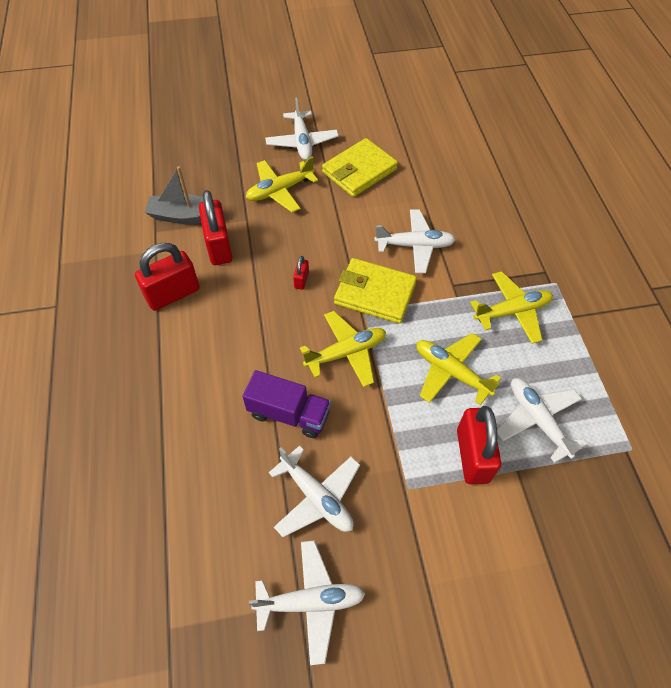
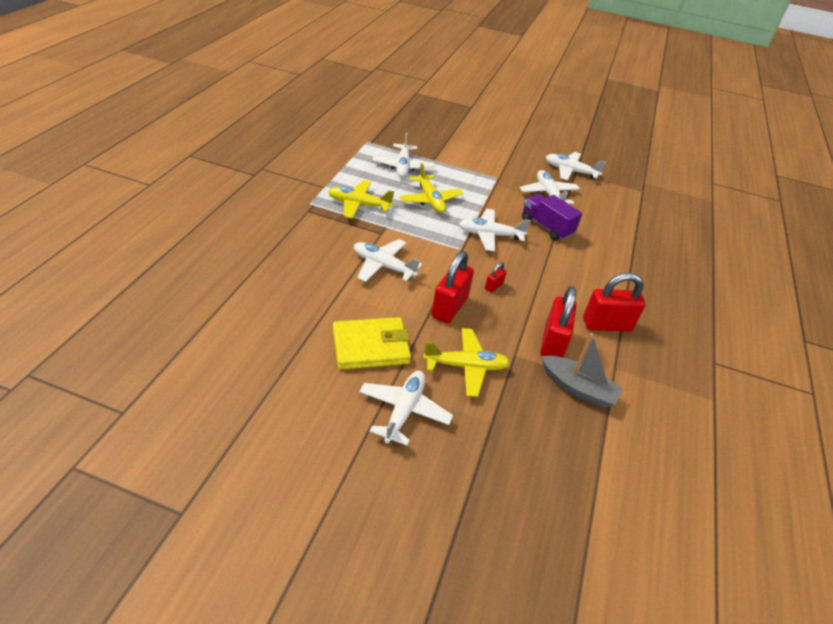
camera: 155 degrees left, 15 degrees down
(346, 353) = (490, 235): yellow plane -> white plane
(375, 293) = (443, 254): yellow wallet -> none
(472, 455) = (452, 172): red padlock -> red padlock (449, 307)

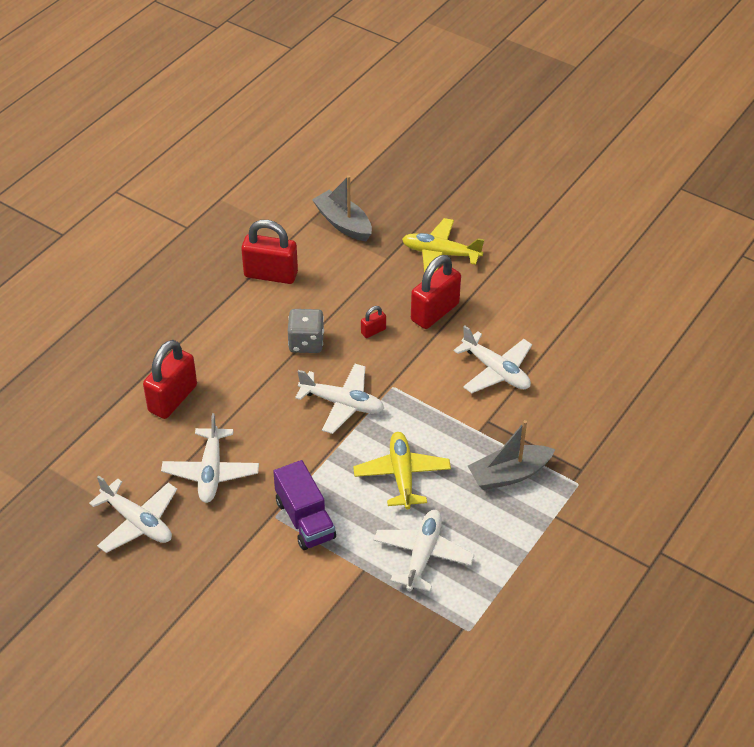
camera: 160 degrees left, 5 degrees up
(359, 205) = (509, 474): yellow plane -> grey boat
(370, 346) = (528, 282): yellow wallet -> none
(404, 411) = (509, 226): white plane -> none
(540, 272) = (306, 342): none -> grey dice
(546, 227) = (254, 410): purple truck -> purple truck (305, 519)
(552, 343) = (342, 264): red padlock -> red padlock (173, 399)

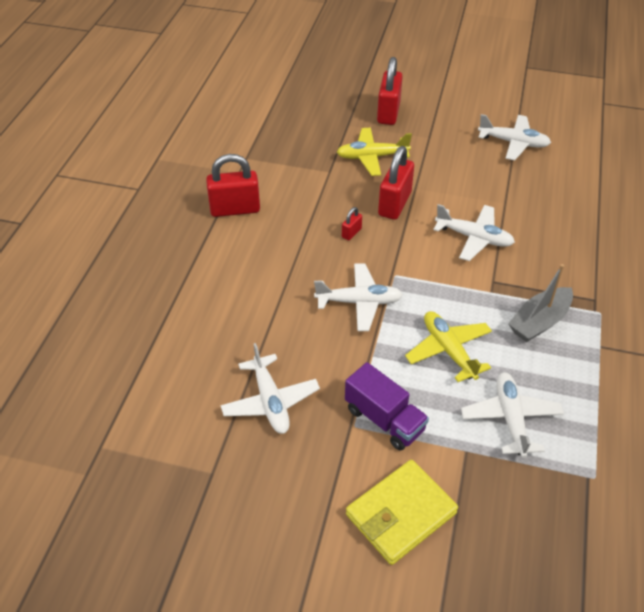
camera: 20 degrees left, 0 degrees up
(137, 522) = (221, 475): white plane -> white plane (513, 143)
(173, 399) = (198, 342): red padlock -> red padlock (388, 113)
(274, 603) = (400, 514): none -> yellow wallet
(306, 342) = (297, 258): grey dice -> none
(343, 223) = (276, 153): grey boat -> none

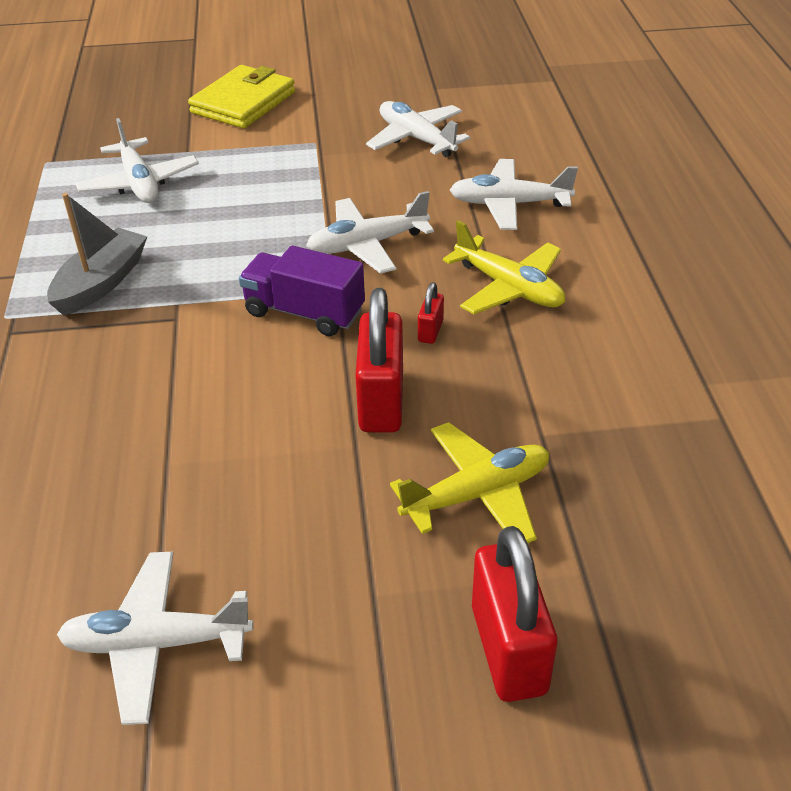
camera: 160 degrees right, 5 degrees down
(235, 209) = (646, 318): red padlock -> none
(384, 419) = (284, 153): purple truck -> purple truck (304, 312)
(448, 350) = (226, 224): yellow plane -> yellow plane (509, 288)
(474, 238) = (217, 377): white plane -> white plane (509, 204)

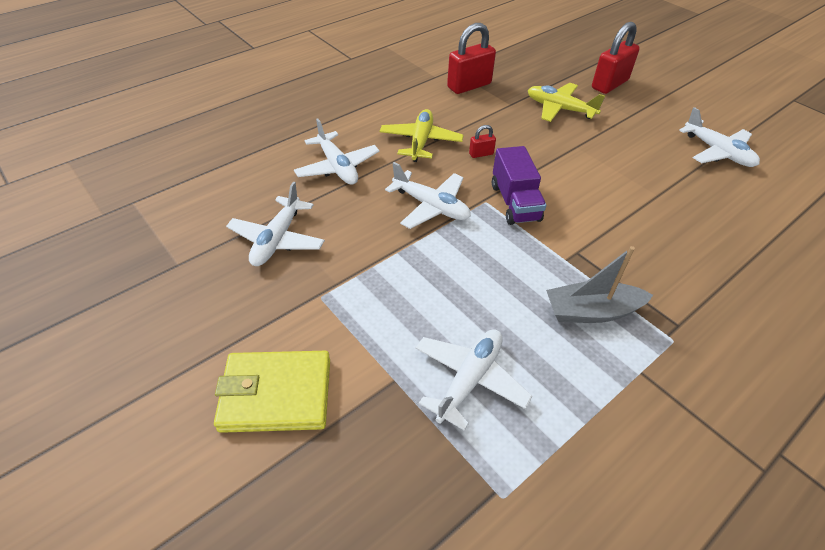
camera: 125 degrees left, 5 degrees up
(381, 401) = (543, 150): red padlock -> red padlock (469, 86)

